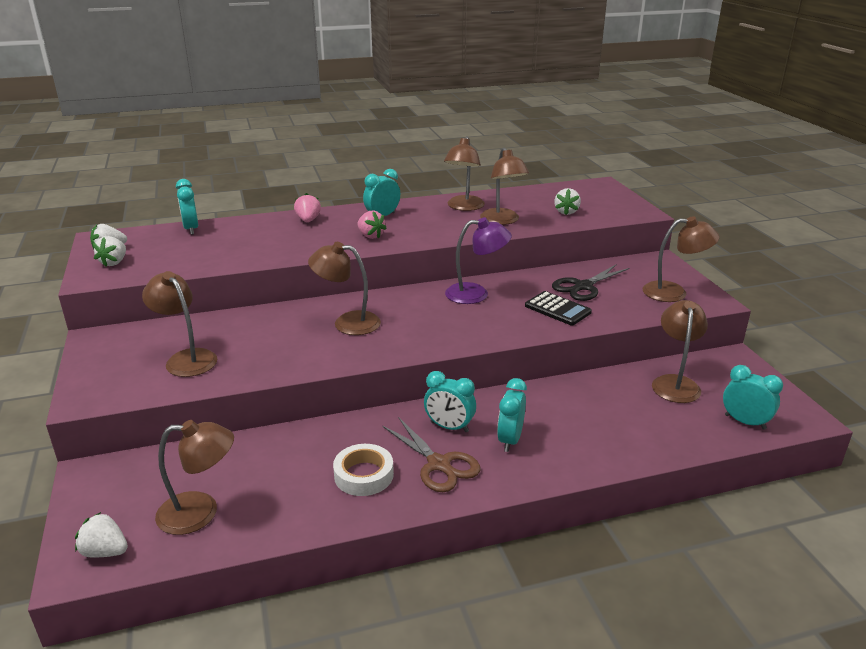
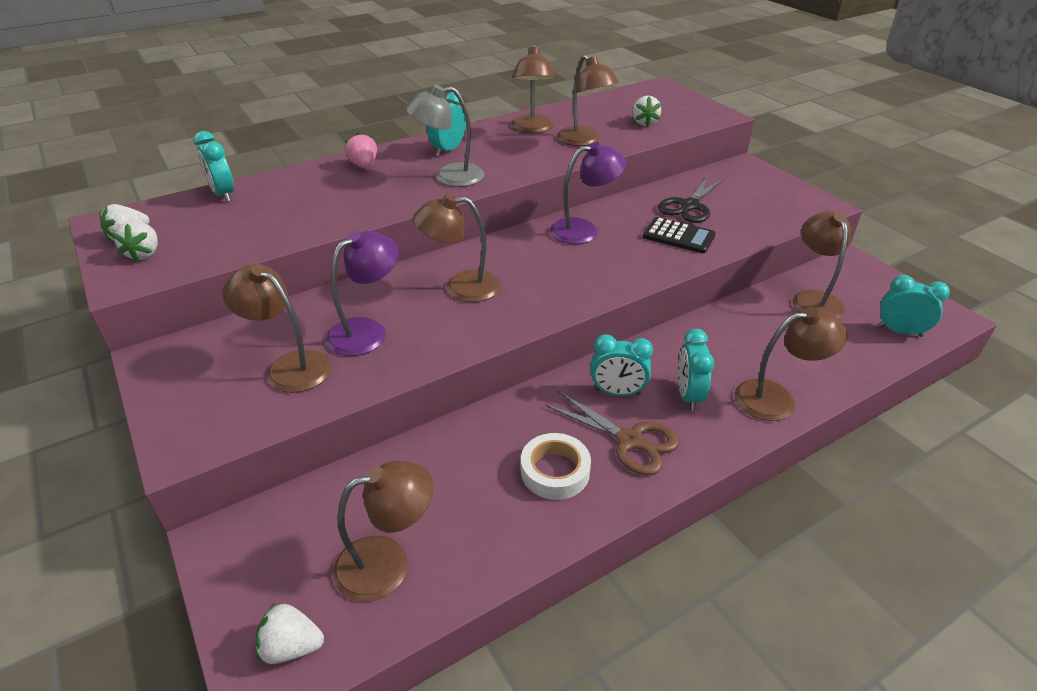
camera: 15 degrees left, 10 degrees up
(256, 343) = (367, 331): none -> purple lamp
(370, 236) = (449, 177): pink strawberry -> grey lamp
(674, 292) = (781, 200): brown lamp -> brown lamp (776, 398)

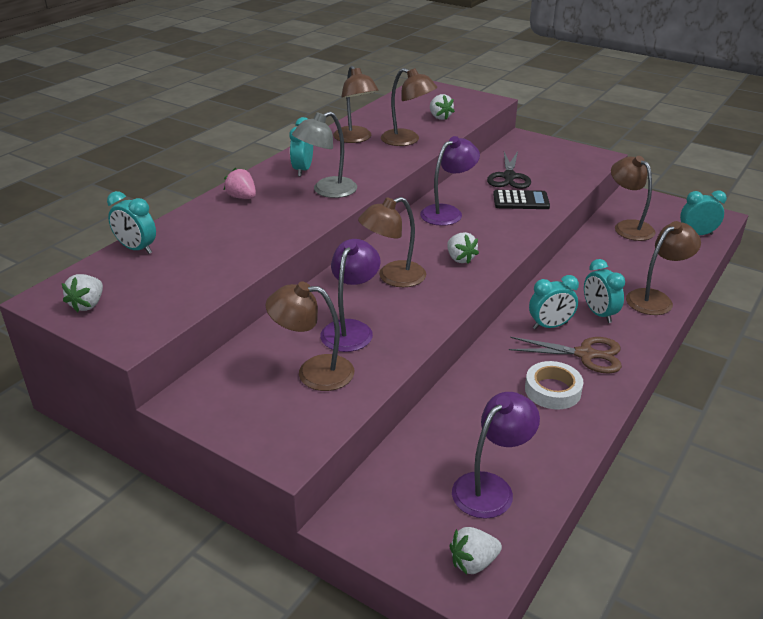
camera: 25 degrees left, 5 degrees down
(144, 254) = (122, 314): white strawberry -> white strawberry (460, 259)
(387, 563) = (491, 487): brown lamp -> purple lamp

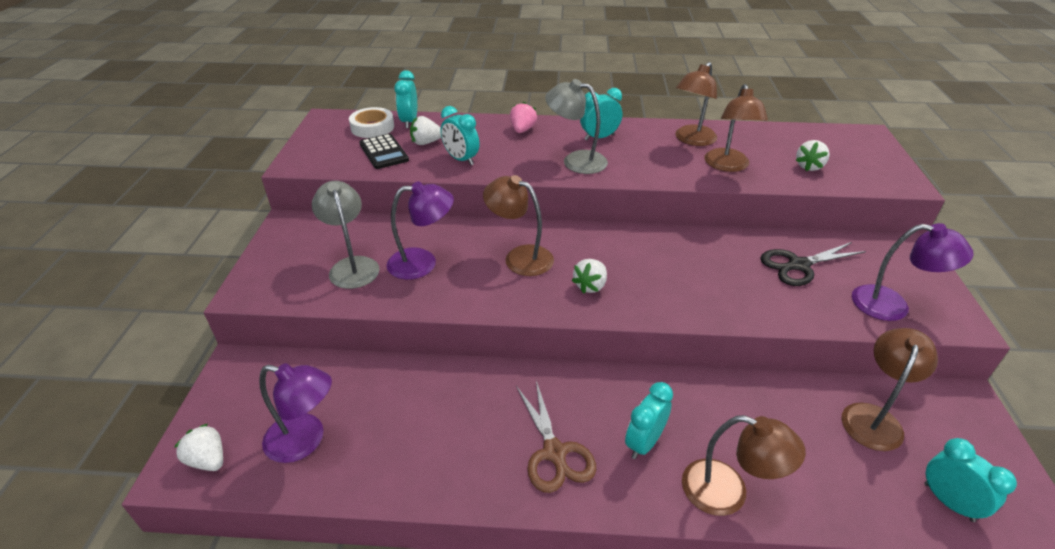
camera: 60 degrees right, 5 degrees up
(88, 305) = (327, 134): white strawberry -> white strawberry (426, 142)
(313, 372) = (352, 266): brown lamp -> grey lamp
(447, 212) = (670, 249): purple lamp -> purple lamp (892, 305)
(521, 201) = (755, 290): black calculator -> black calculator (383, 152)
(550, 326) = (585, 406): turquoise clock -> turquoise clock (461, 159)
(552, 390) = (473, 443): white tape -> white tape (372, 127)

